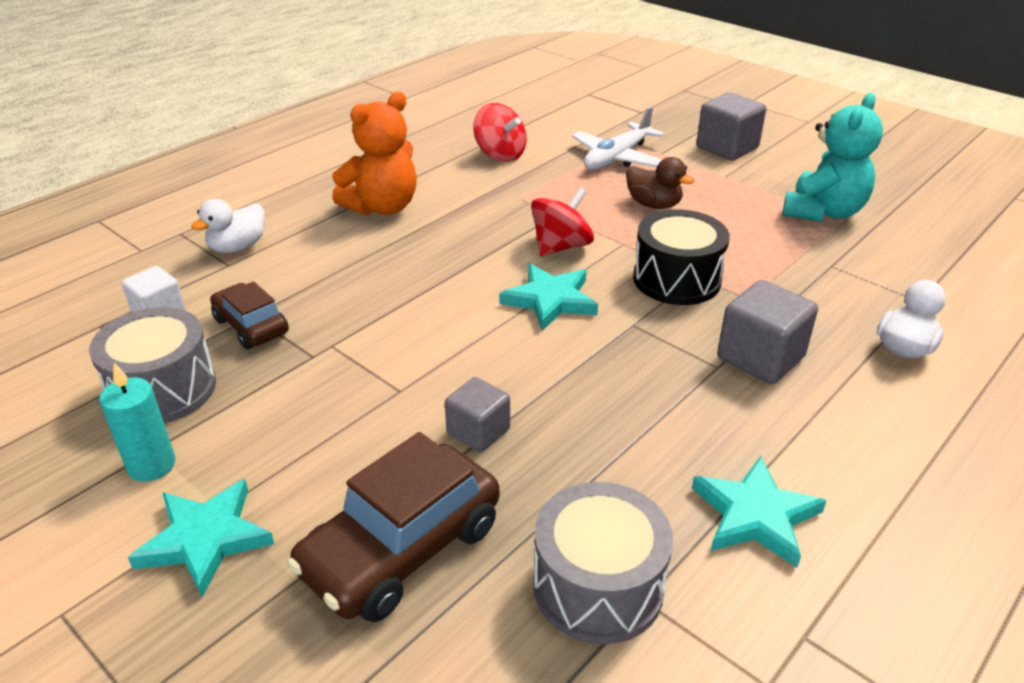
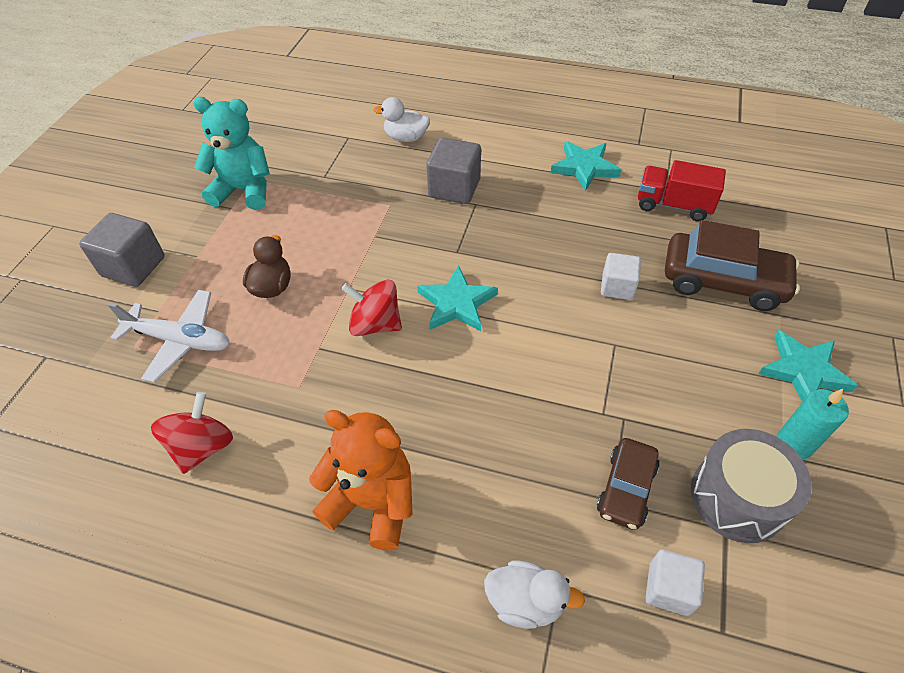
camera: 115 degrees left, 15 degrees up
(478, 431) = (617, 287): grey cube -> white cube
(598, 586) = (673, 205): grey drum -> red truck
(676, 279) = (386, 244): black drum -> none

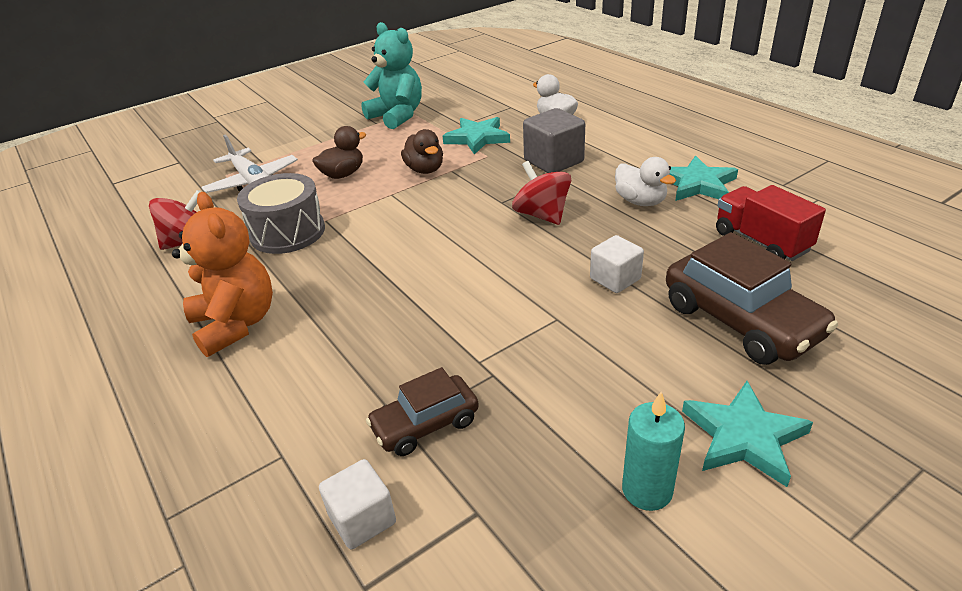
camera: 40 degrees right, 15 degrees down
(133, 266) = (280, 135): grey cube -> none
(349, 245) = (425, 170): none -> brown duck
(375, 324) = (380, 222): red spinning top -> red spinning top (542, 215)
(456, 303) = (456, 233): turquoise star -> turquoise star (477, 138)
(525, 602) = (245, 448): white duck -> white duck (640, 201)
(737, 497) = (522, 495): grey drum -> grey drum (288, 232)

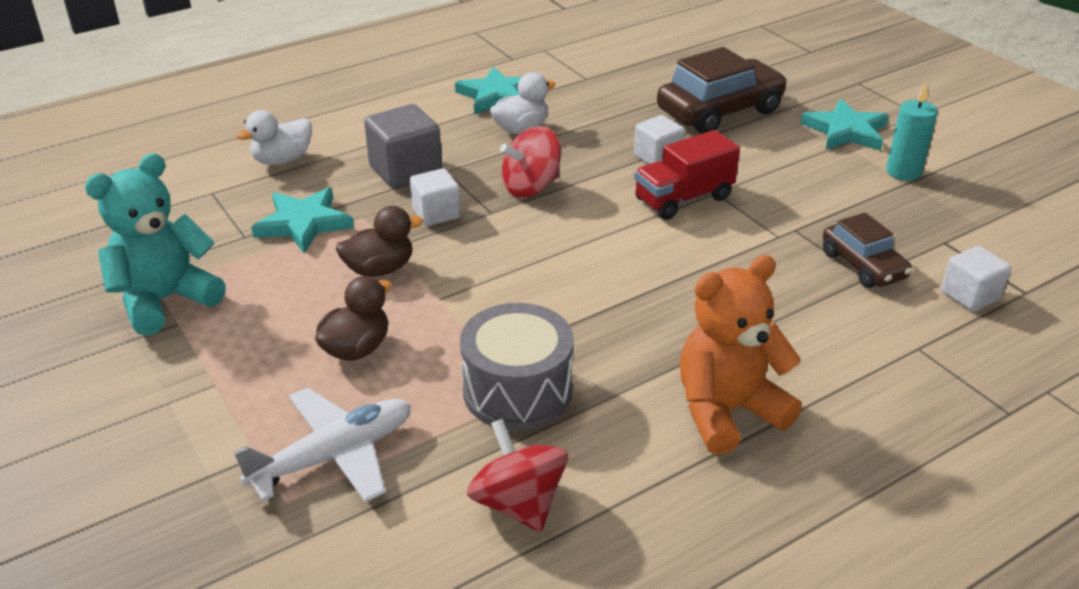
camera: 90 degrees left, 0 degrees up
(343, 174) = (356, 349): brown duck -> brown duck turned 75 degrees clockwise
(496, 180) = (436, 213): none -> white cube
(761, 242) = (608, 84): red truck -> red truck (683, 199)

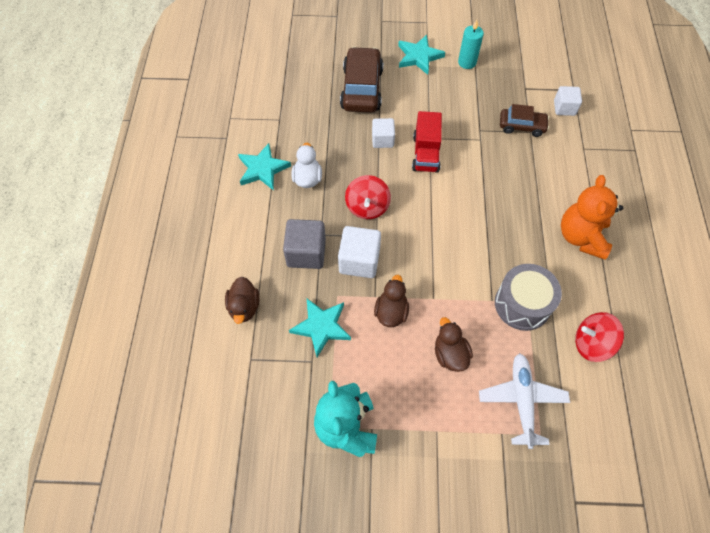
camera: 55 degrees left, 25 degrees up
(282, 160) = (244, 307): white duck -> brown duck
(436, 213) = (359, 261): white cube -> white cube, size x1.55

